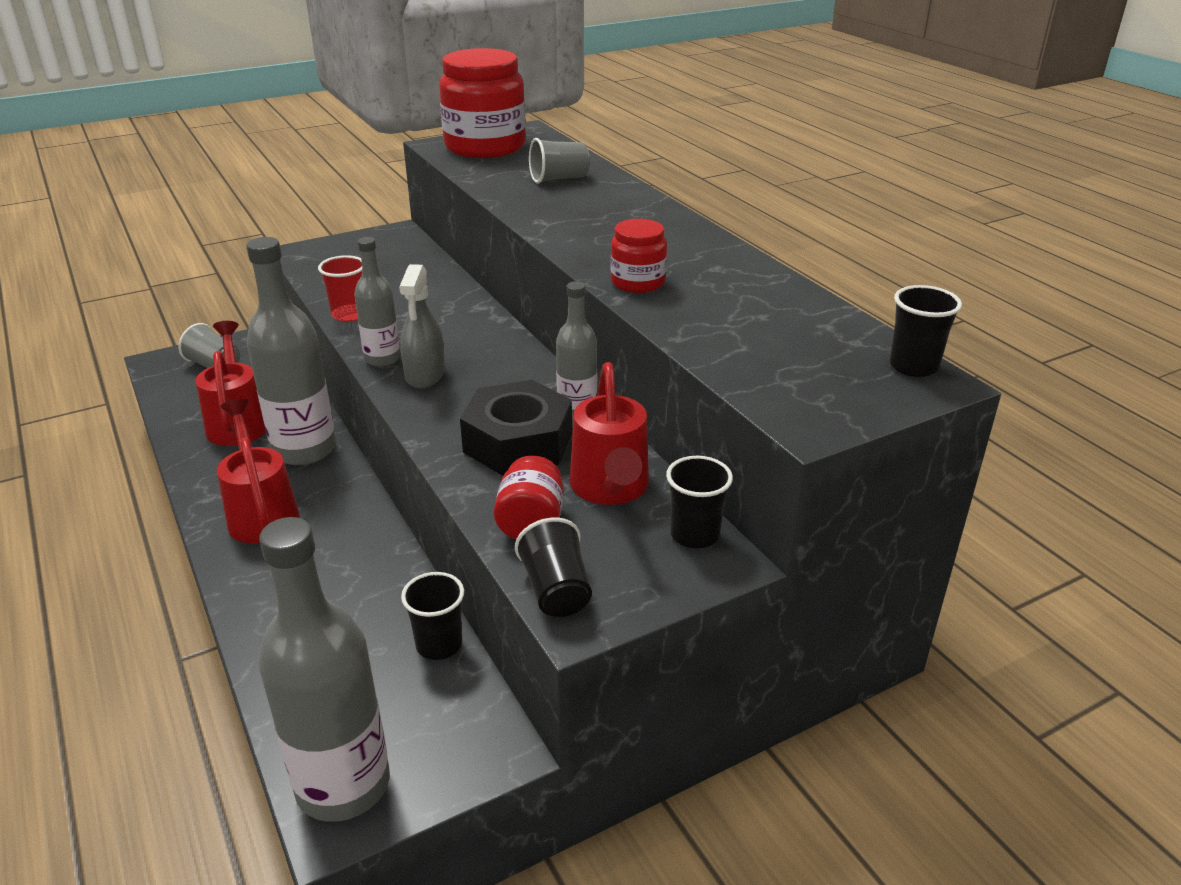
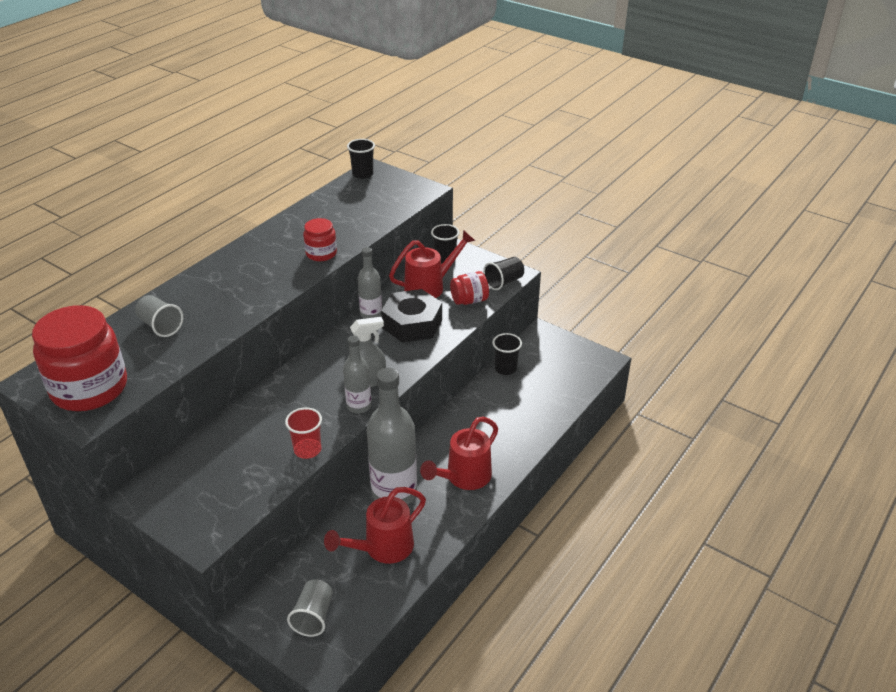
camera: 115 degrees left, 5 degrees up
(343, 785) = (589, 364): grey bottle -> none

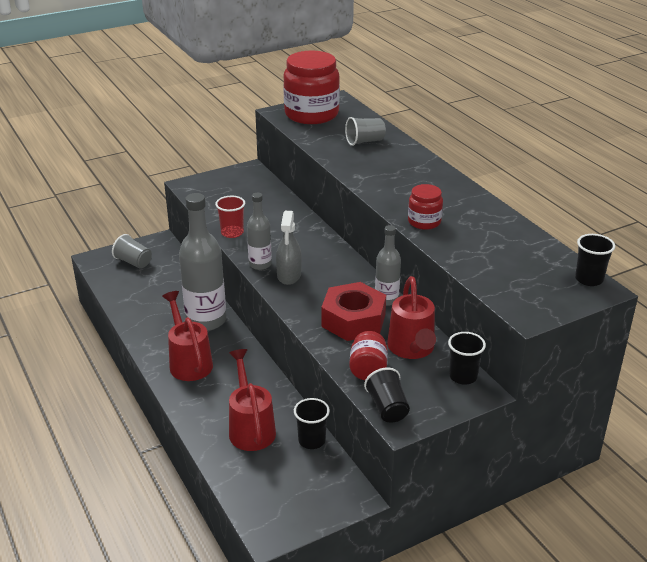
camera: 115 degrees right, 5 degrees down
(383, 548) = (159, 302): red watering can -> red watering can (250, 428)
(412, 323) = (353, 320): black nut -> red nut

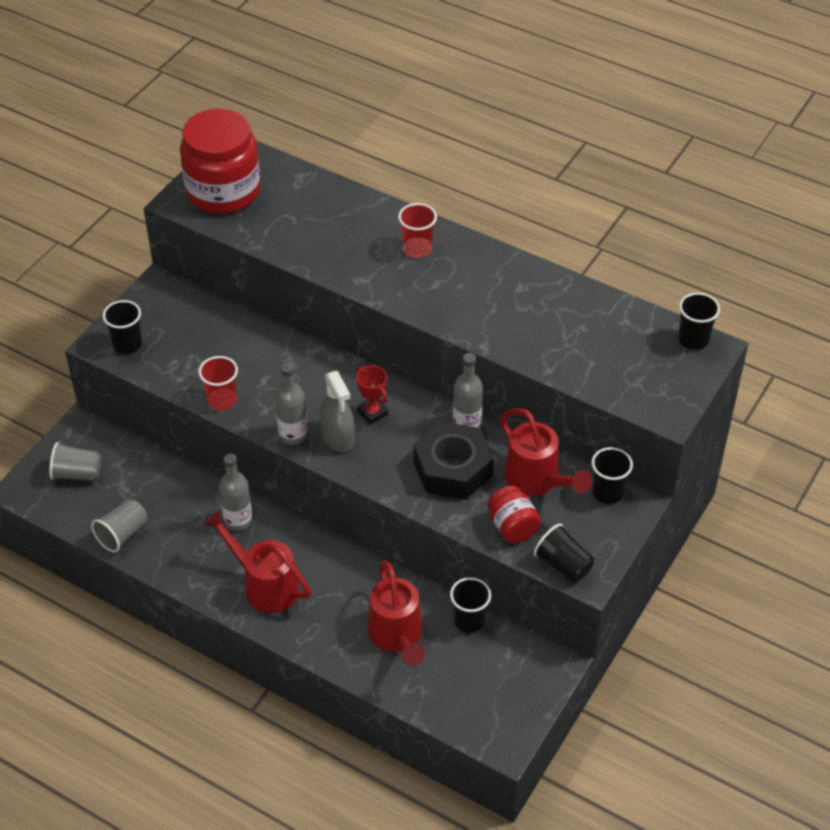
camera: 30 degrees left, 15 degrees up
(203, 189) = (127, 344): none -> black cup
(206, 320) = (238, 520): grey bottle -> grey bottle, size x0.55
(250, 428) = (397, 636): red watering can -> red watering can turned 150 degrees counterclockwise
(325, 271) = (372, 412): none -> red trophy
(353, 320) = (452, 469): red nut -> black nut
(365, 141) = (325, 217): grey cup -> grey cup (122, 534)
(413, 172) = (417, 249): none -> red cup
(424, 222) = (483, 324): red jar -> none

